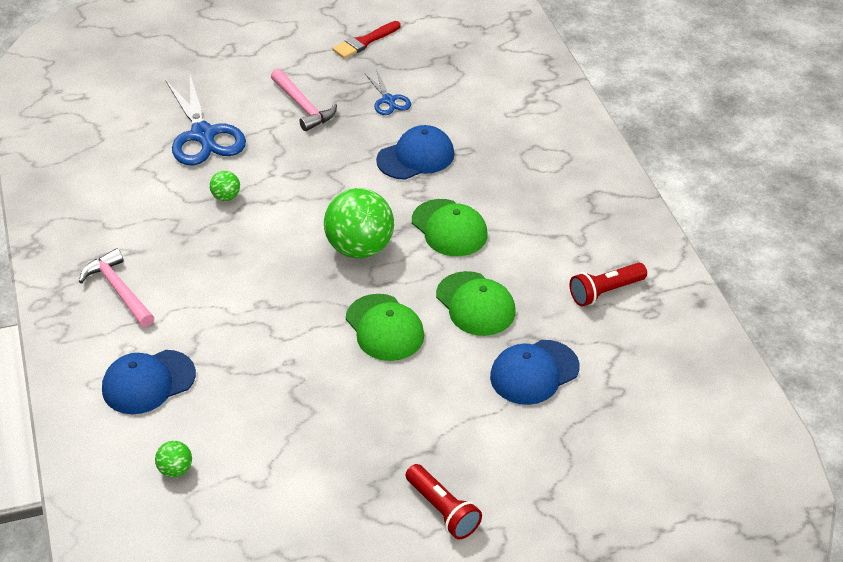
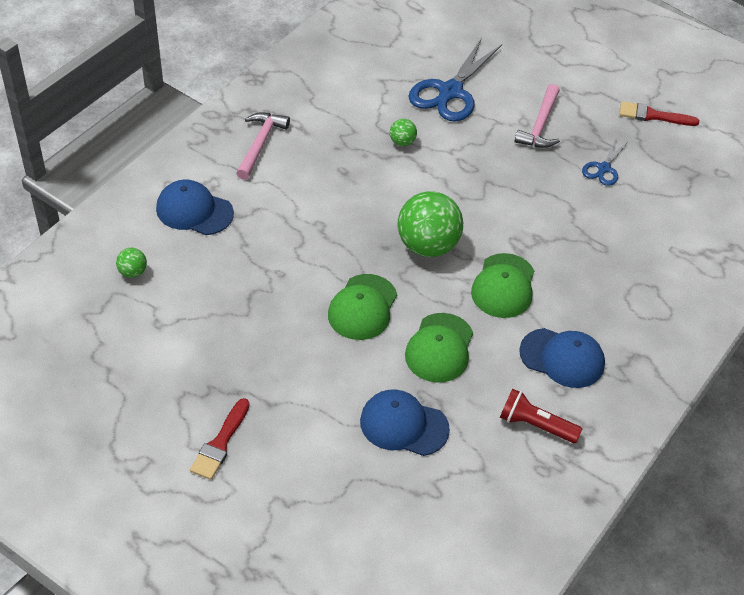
camera: 50 degrees right, 5 degrees up
(416, 157) = (559, 221): blue cap -> blue cap (562, 358)
(443, 510) = (220, 443): red flashlight -> red brush

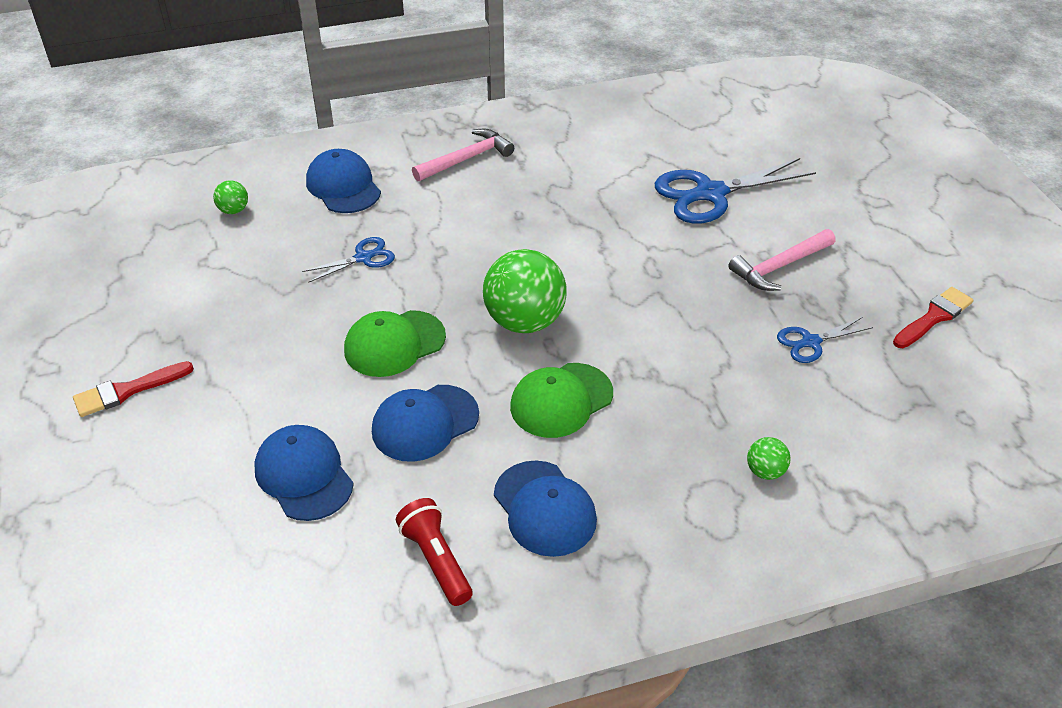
camera: 40 degrees right, 5 degrees down
(272, 258) = (363, 258): none -> blue scissors
(402, 142) = (607, 216): green ball -> green ball (765, 471)
(439, 348) = (425, 423): green cap -> blue cap
(653, 115) = (934, 317): red brush -> red brush turned 90 degrees clockwise

